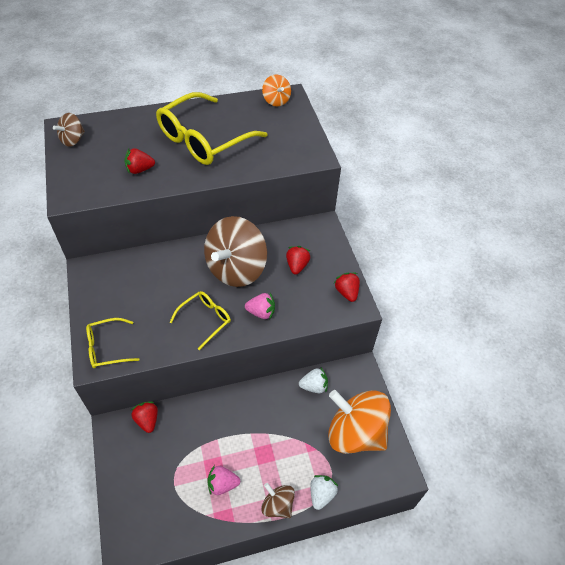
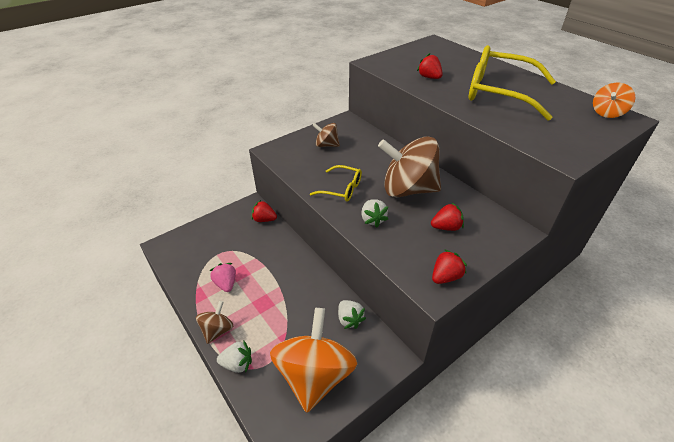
camera: 70 degrees right, 10 degrees down
(73, 140) = (427, 47): brown spinning top -> brown spinning top (326, 145)
(107, 348) = (286, 151): yellow glasses -> none
(147, 420) = (264, 219): red strawberry -> red strawberry turned 120 degrees counterclockwise
(261, 312) = (372, 219): pink strawberry -> white strawberry

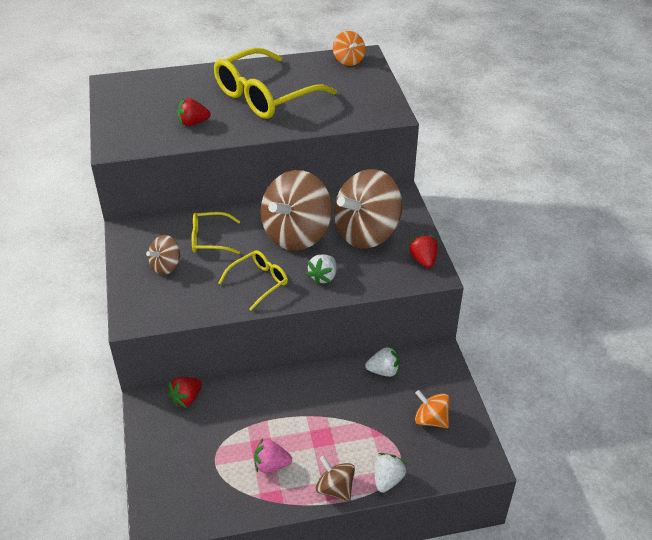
camera: 65 degrees left, 0 degrees up
(315, 375) = (431, 419): orange spinning top -> orange spinning top, size x0.49
(366, 152) = (210, 239): none -> yellow glasses
(372, 219) = (323, 277): white strawberry -> white strawberry turned 105 degrees clockwise
(446, 227) = (366, 233): red strawberry -> brown spinning top

